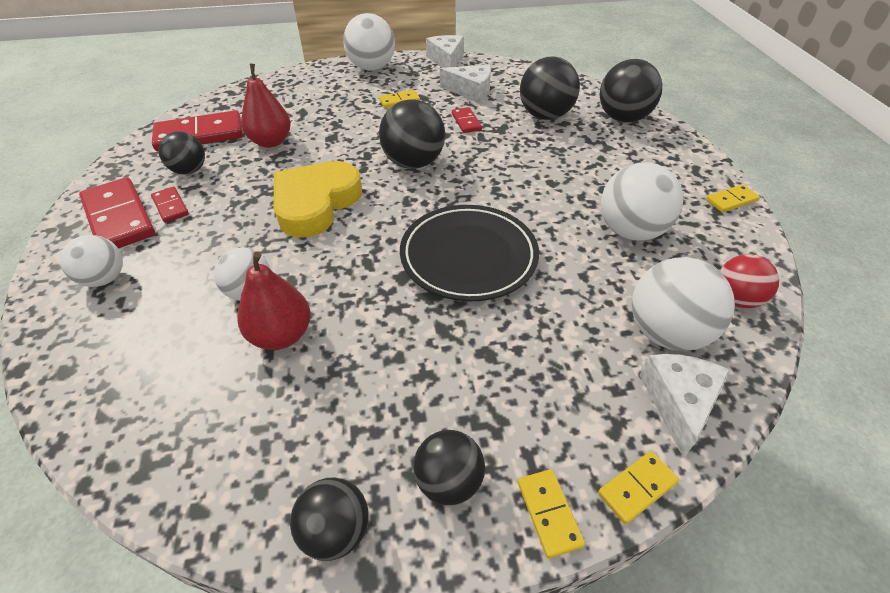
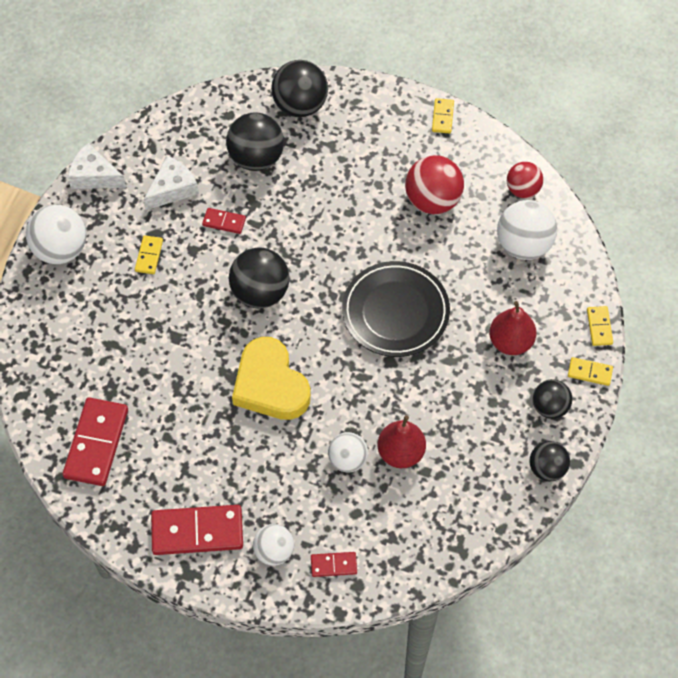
camera: 60 degrees left, 15 degrees up
(171, 206) = (205, 490): red domino -> red domino (333, 565)
(189, 170) = (157, 465): black ball -> none
(271, 142) = (151, 388): red pear -> red pear (510, 342)
(630, 231) = (432, 200): white ball -> red ball
(679, 402) = (568, 274): white cheese -> none

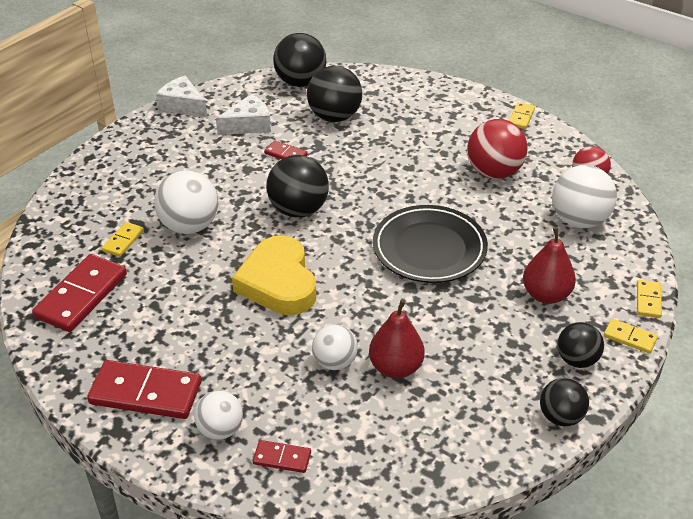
camera: 15 degrees right, 20 degrees down
(61, 249) = (127, 148): white ball -> white ball (189, 226)
(149, 256) = (204, 166): yellow domino -> yellow domino (123, 241)
(300, 105) = (389, 89): black ball -> black ball (300, 82)

